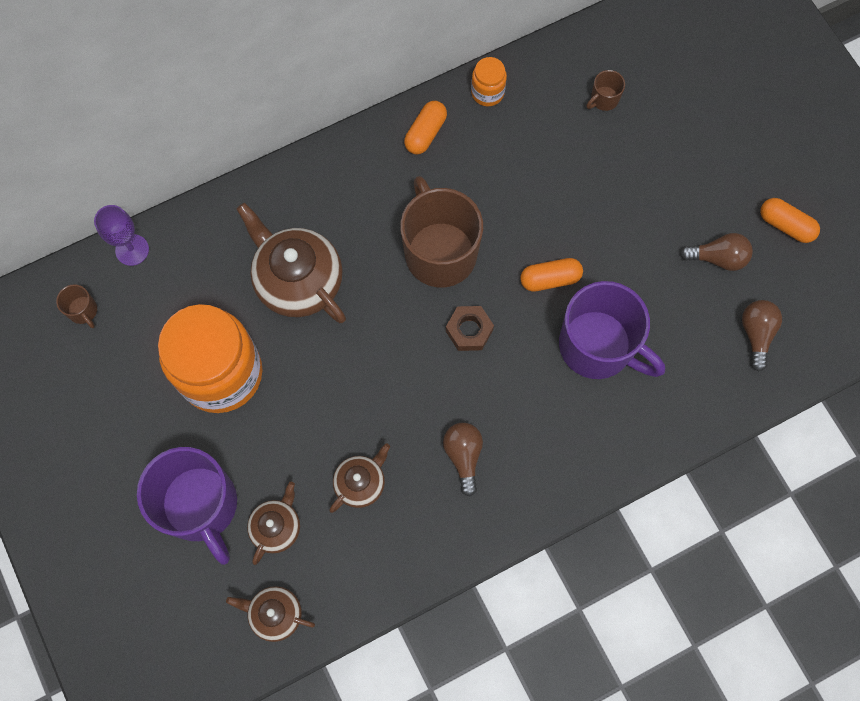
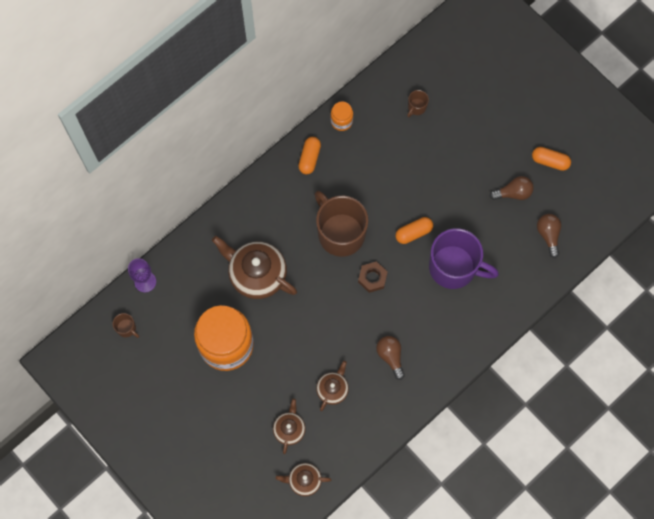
camera: 15 degrees left, 0 degrees up
(201, 506) = (239, 429): purple mug -> none

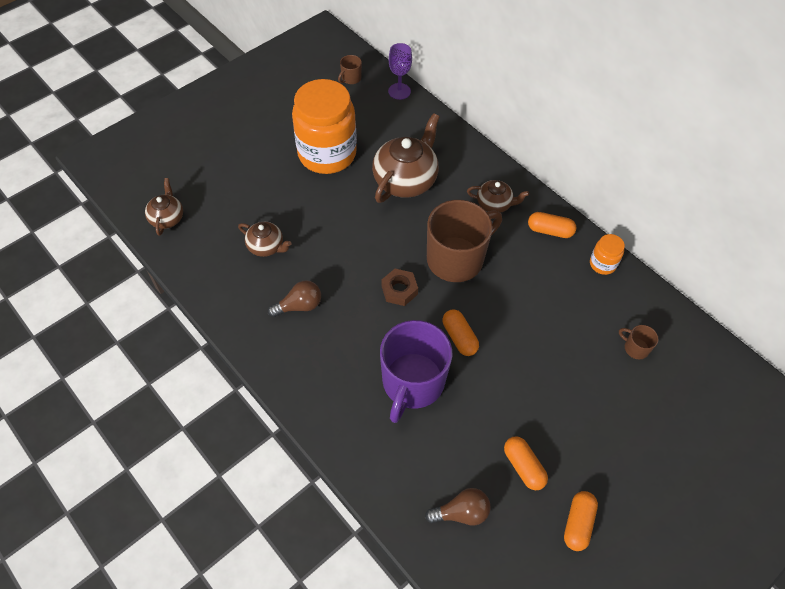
camera: 90 degrees right, 15 degrees down
(289, 429) = (227, 206): brown teapot -> brown teapot (494, 204)
(513, 193) = (523, 466): brown light bulb -> orange capsule

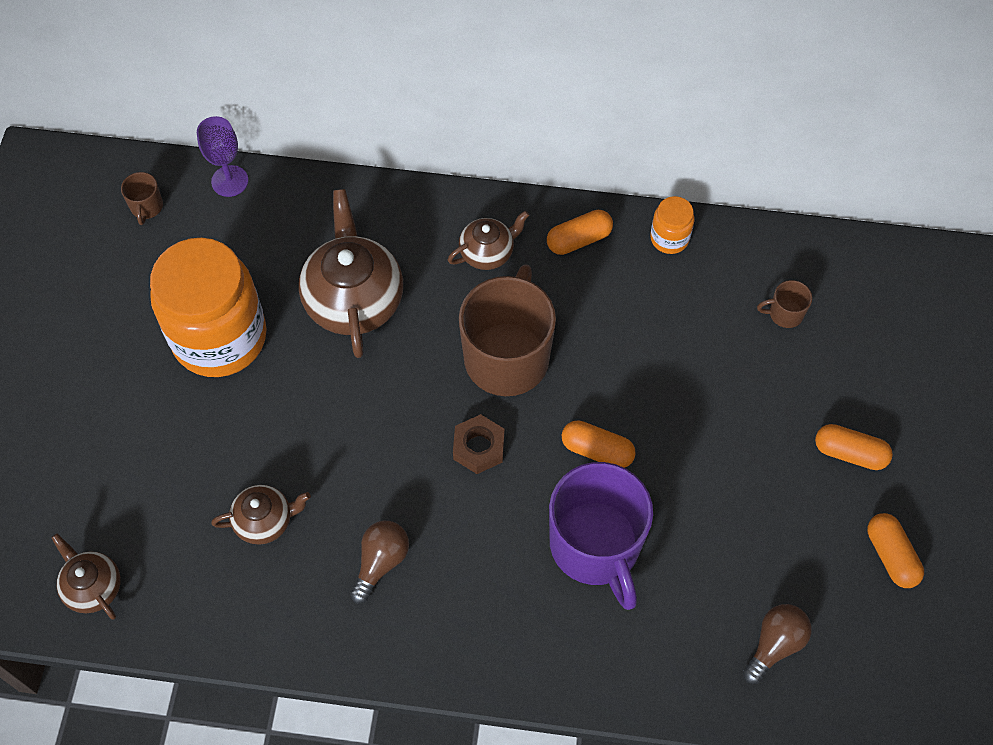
camera: 40 degrees left, 5 degrees up
(523, 466) = (790, 541): orange capsule -> orange capsule (849, 453)

